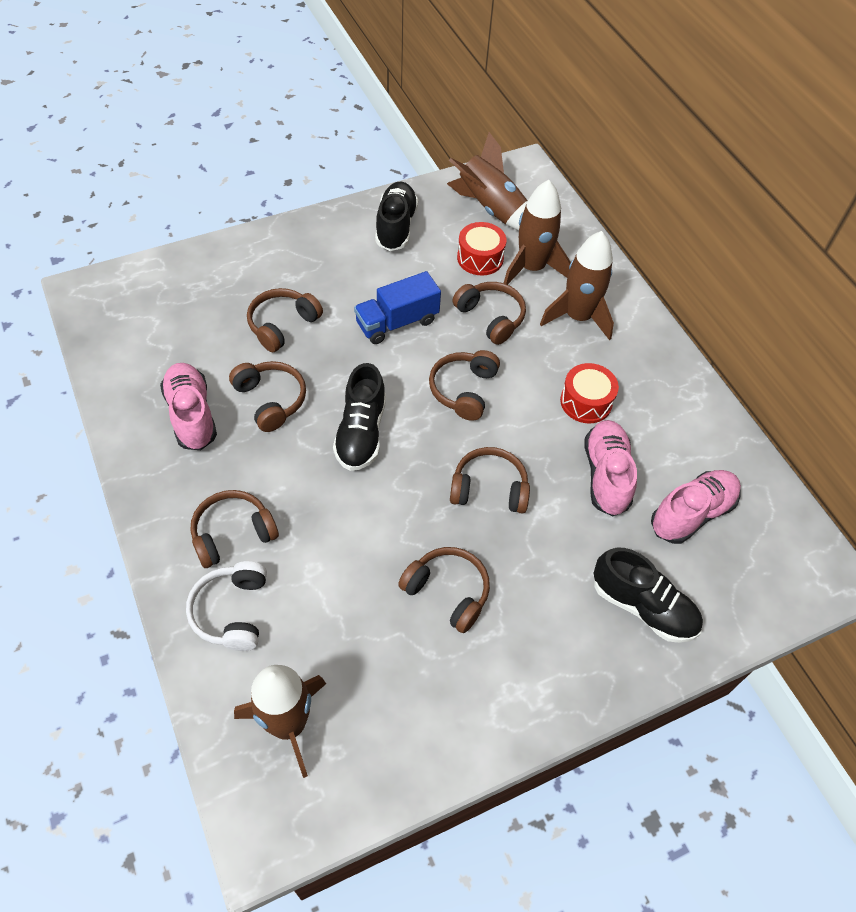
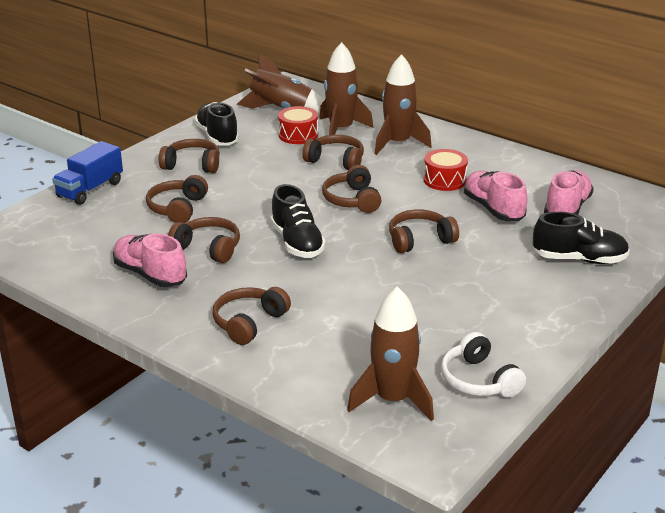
camera: 25 degrees left, 25 degrees down
(232, 611) = (290, 361): white headphones -> white headphones (478, 380)
(397, 322) = (268, 182): blue truck -> blue truck (90, 189)
(448, 592) = (441, 297): brown headphones -> brown headphones (192, 165)

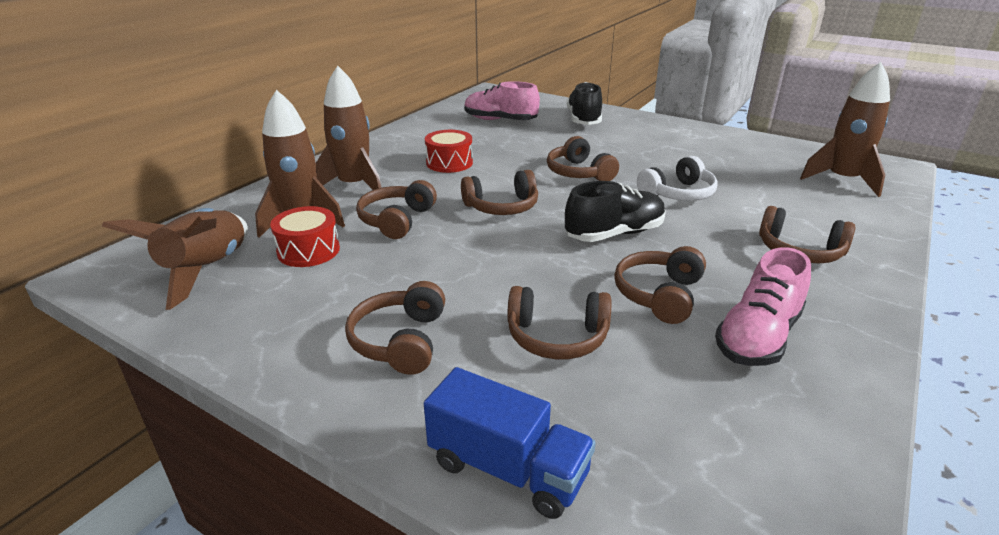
camera: 95 degrees left, 0 degrees up
(217, 137) = (290, 325): black shoe -> none
(478, 380) = (781, 152): white headphones -> white headphones (678, 194)
(493, 209) = (507, 144): pink shoe -> none

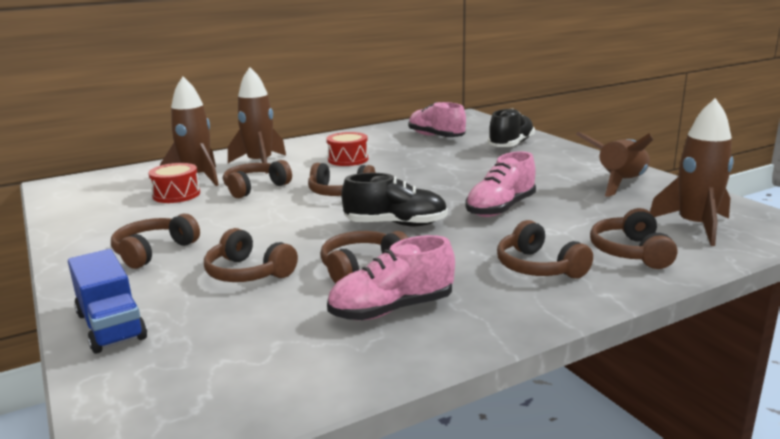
camera: 30 degrees right, 10 degrees down
(206, 270) = (108, 194): brown rocket -> brown rocket (620, 184)
(579, 173) = (439, 181): brown headphones -> brown headphones (630, 252)
(678, 194) = (500, 208): white headphones -> pink shoe

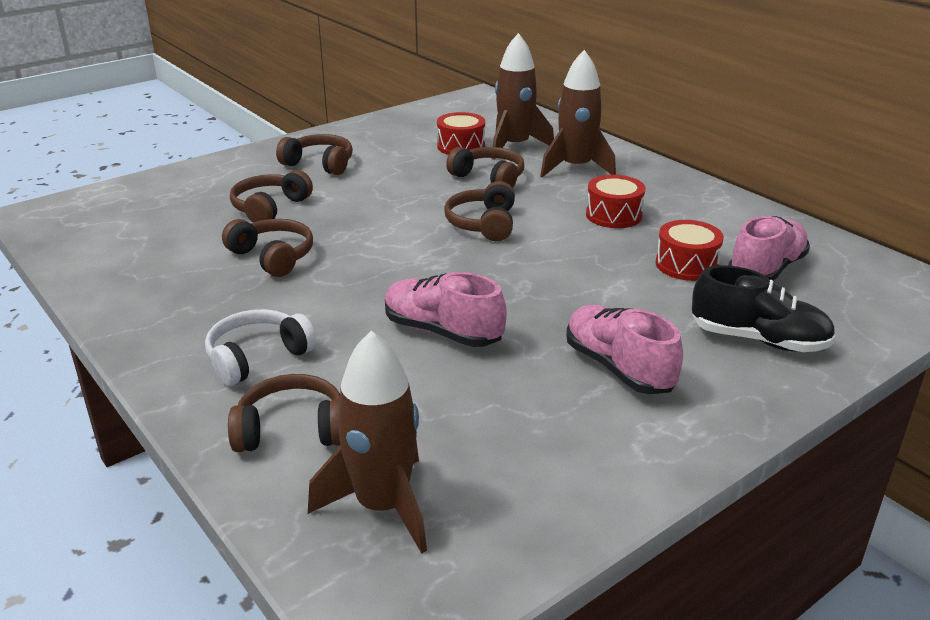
camera: 80 degrees right, 10 degrees up
(111, 326) = (189, 176): blue truck -> none
(392, 309) = (182, 278): pink shoe -> pink shoe (618, 368)
(396, 224) = (384, 265): black shoe -> none
(425, 150) = (686, 265): none -> red drum
(538, 267) = (257, 357): brown headphones -> white headphones
(620, 184) = (575, 447): brown rocket -> none

